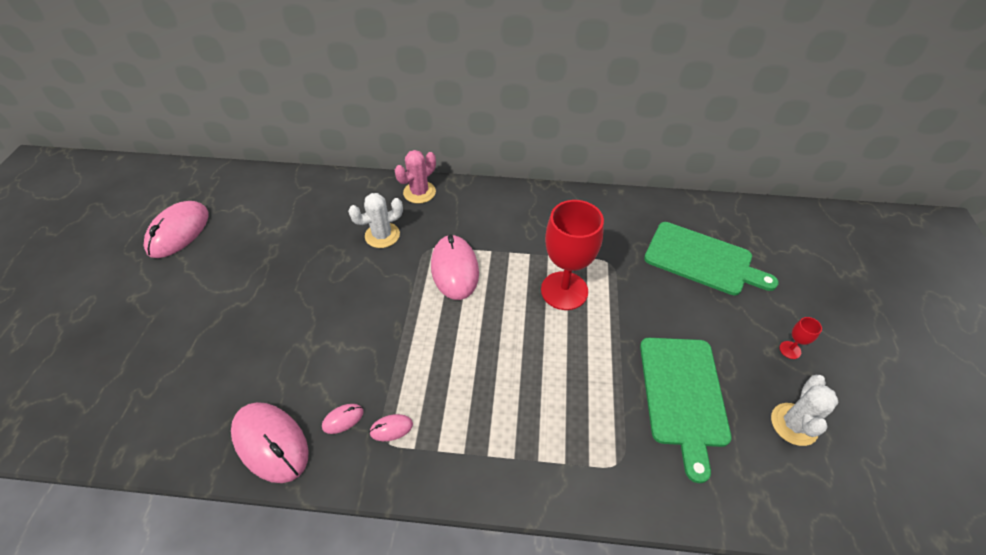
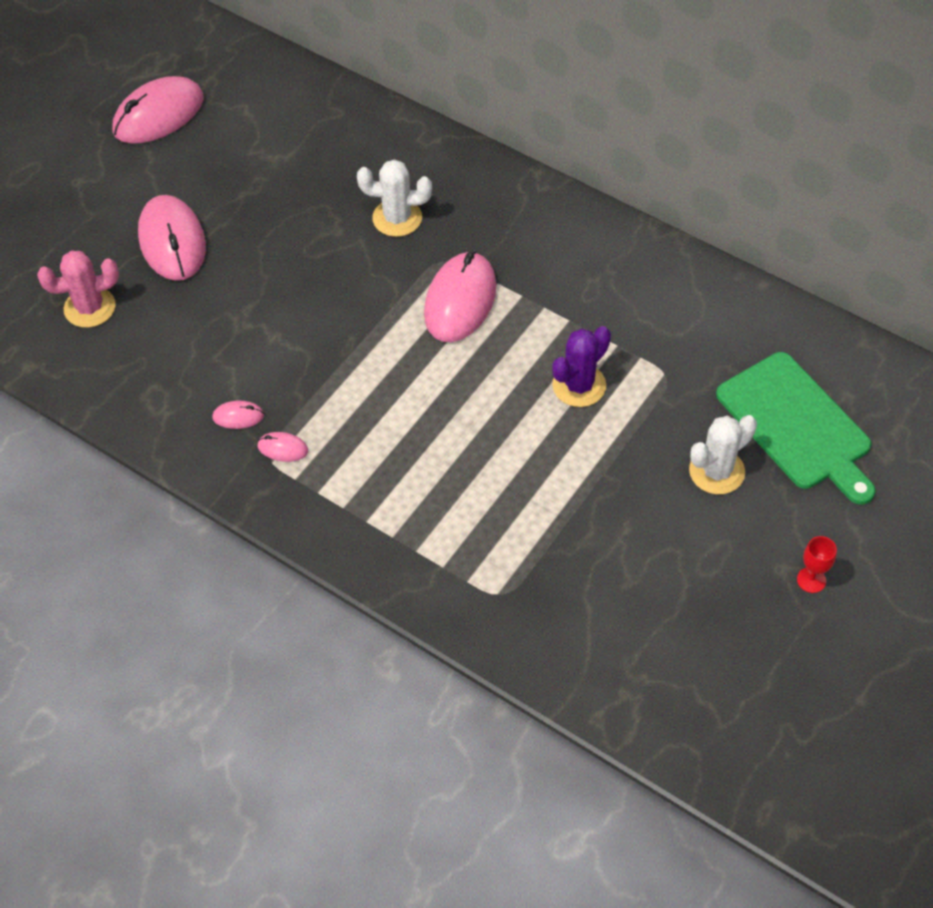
camera: 30 degrees right, 5 degrees up
(271, 443) = (156, 407): pink mouse -> pink mouse (172, 242)
(419, 192) = (480, 175): pink cactus -> pink cactus (90, 308)
(564, 290) = (579, 385): red goblet -> purple cactus
(683, 395) = (630, 565): green cutting board -> none
(794, 424) = (737, 654): white cactus -> white cactus (716, 471)

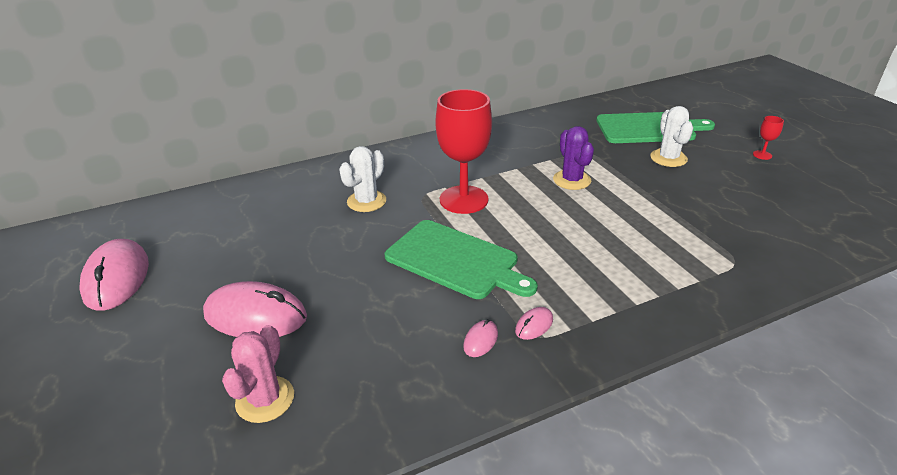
camera: 60 degrees left, 20 degrees down
(343, 345) = (456, 260): none -> green cutting board
(460, 301) = (464, 200): pink mouse -> red goblet

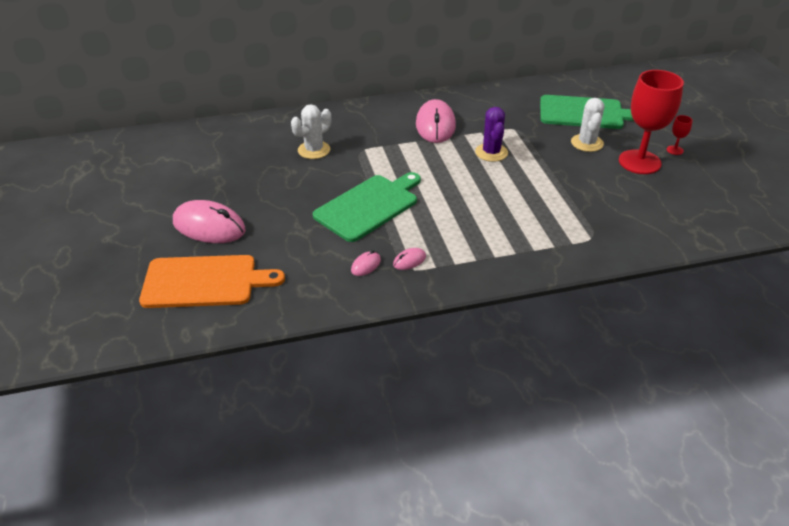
camera: 10 degrees right, 5 degrees up
(116, 278) = (114, 186): pink mouse -> pink mouse (435, 125)
(265, 399) = (204, 281): pink cactus -> orange cutting board
(456, 260) = (369, 206): green cutting board -> green cutting board turned 90 degrees counterclockwise
(464, 200) = (393, 158): red goblet -> red goblet (639, 162)

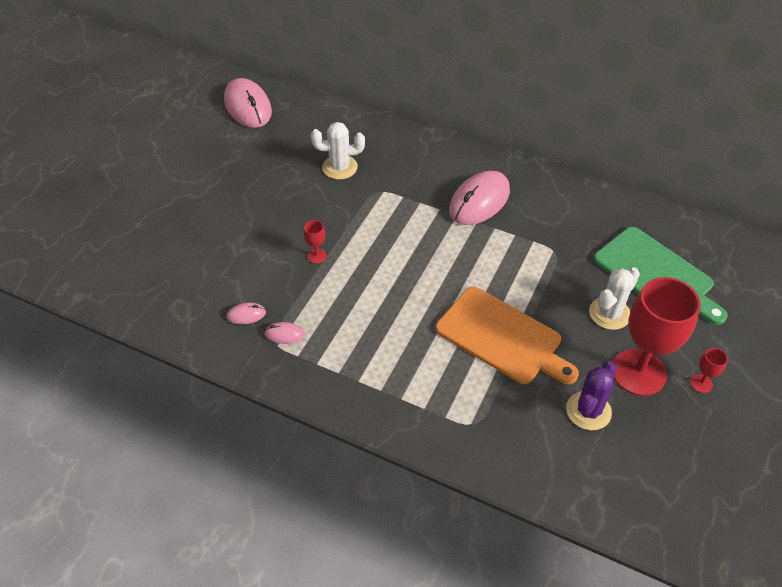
camera: 40 degrees right, 10 degrees up
(204, 281) = (122, 250): orange cutting board -> orange cutting board (502, 337)
(209, 226) = (179, 198): pink mouse -> pink mouse (248, 106)
(369, 206) = (316, 256): green cutting board -> red goblet
(491, 152) = (495, 265): purple cactus -> purple cactus (588, 411)

